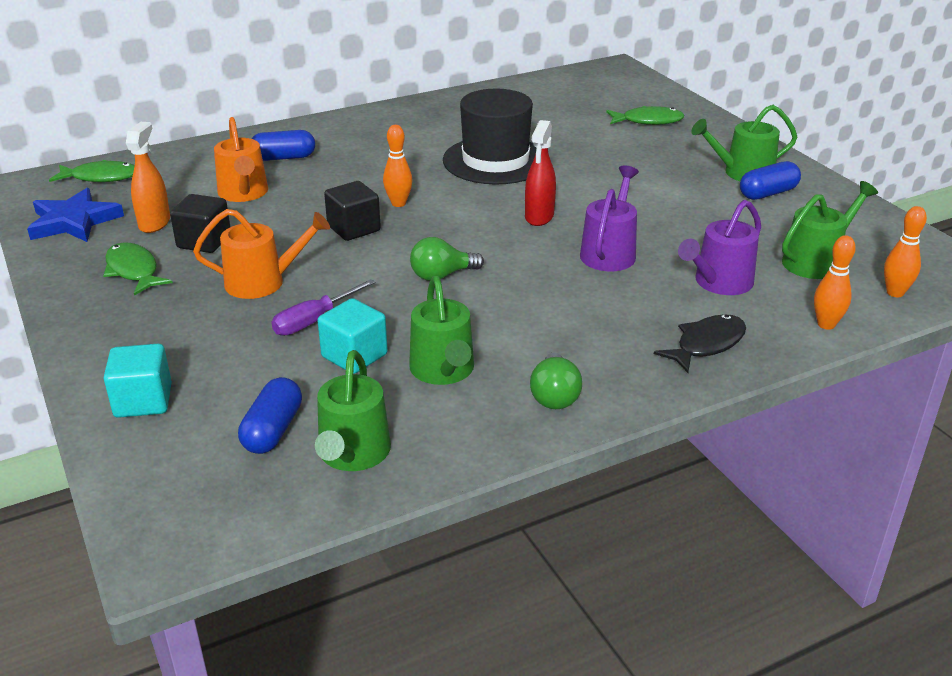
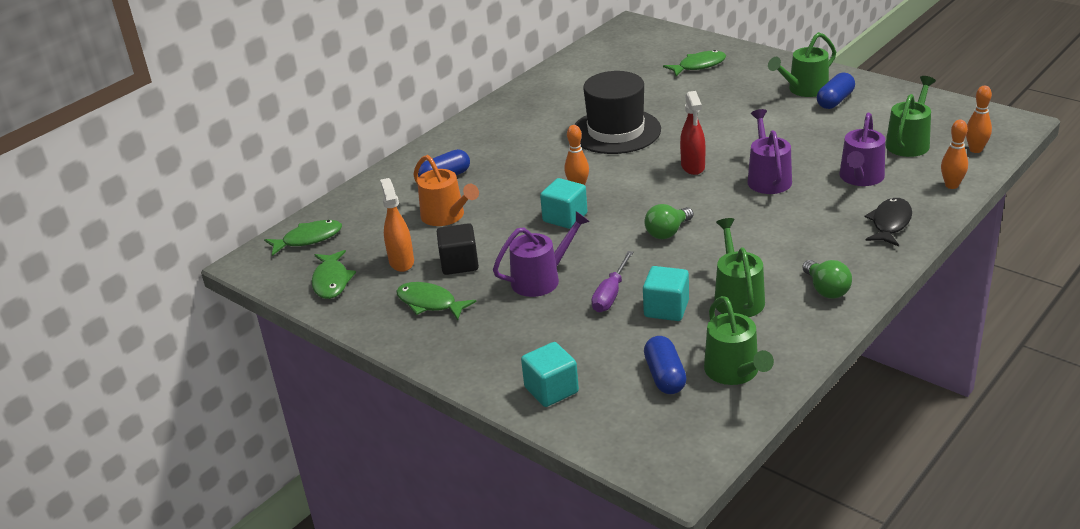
camera: 20 degrees left, 0 degrees up
(74, 221) = (331, 281): blue star -> green fish
(262, 282) = (541, 279): orange watering can -> purple watering can
(354, 229) = (565, 218): black cube -> turquoise cube
(443, 370) = (737, 298): green watering can -> green watering can turned 150 degrees counterclockwise

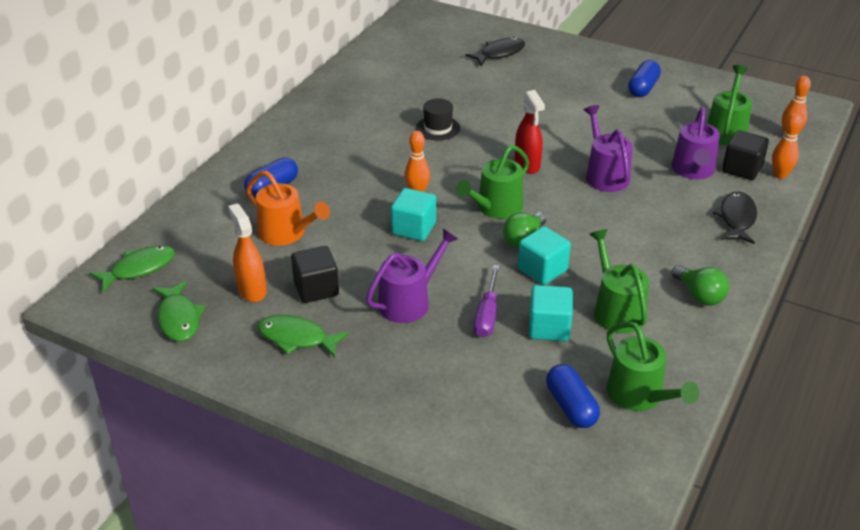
camera: 15 degrees left, 5 degrees up
(551, 390) = (457, 433): turquoise cube -> turquoise cube (542, 270)
(616, 131) = (438, 128): black hat -> black hat, size x0.48
(699, 66) = (499, 53): green fish -> black fish
(804, 89) = (610, 77): green watering can -> green watering can (496, 208)
(912, 178) = (742, 169): none -> black cube

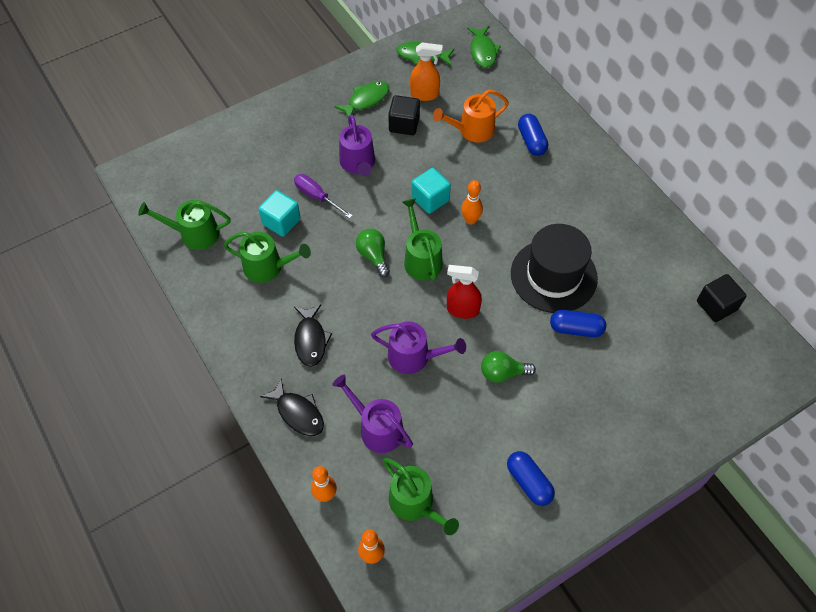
camera: 120 degrees right, 20 degrees up
(438, 128) = (553, 276): black hat -> black hat, size x2.07
(499, 53) = (663, 393): black fish -> black fish (311, 340)
(542, 270) = (335, 249): turquoise cube -> none
(571, 406) = (214, 197): blue capsule -> blue capsule (576, 329)
(699, 295) = (243, 325): green light bulb -> green light bulb (502, 373)
(742, 169) = (354, 470): black cube -> black cube (716, 306)

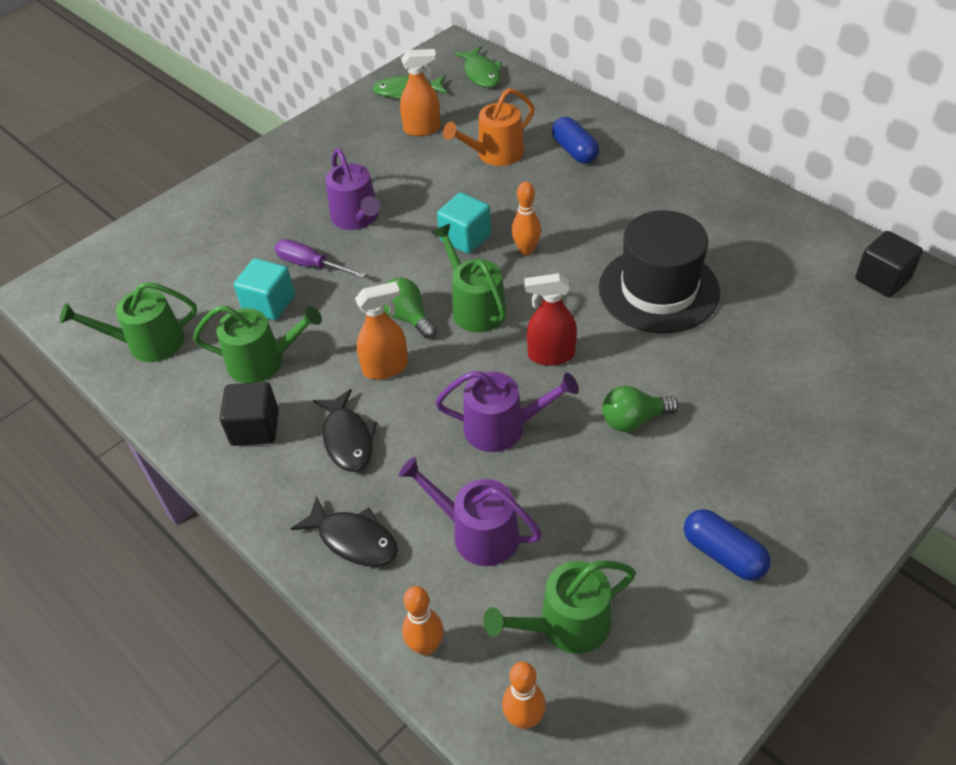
camera: 10 degrees left, 10 degrees down
(348, 292) = (386, 368): none -> orange spray bottle
(366, 100) = (348, 148): green fish -> none
(404, 124) = (405, 165): black cube -> black cube (255, 428)
(415, 503) = (566, 624): green watering can -> green watering can turned 120 degrees clockwise
(576, 329) = (712, 345): blue capsule -> none

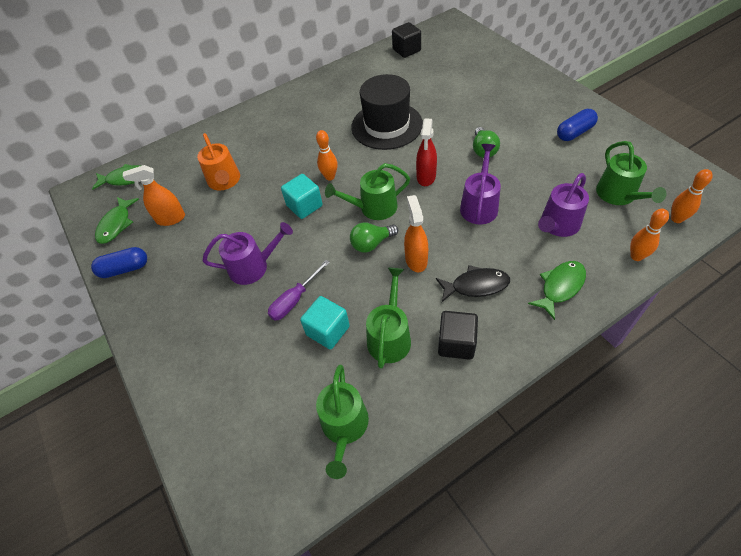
camera: 75 degrees left, 5 degrees up
(354, 539) = (560, 287): black fish -> green fish
(422, 129) = (170, 219): orange spray bottle -> orange spray bottle turned 105 degrees counterclockwise
(574, 151) = (245, 142): blue capsule -> blue capsule (125, 269)

